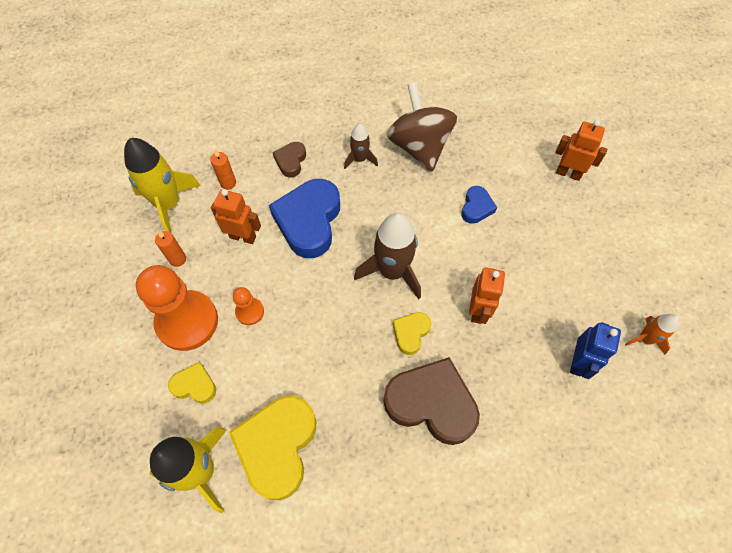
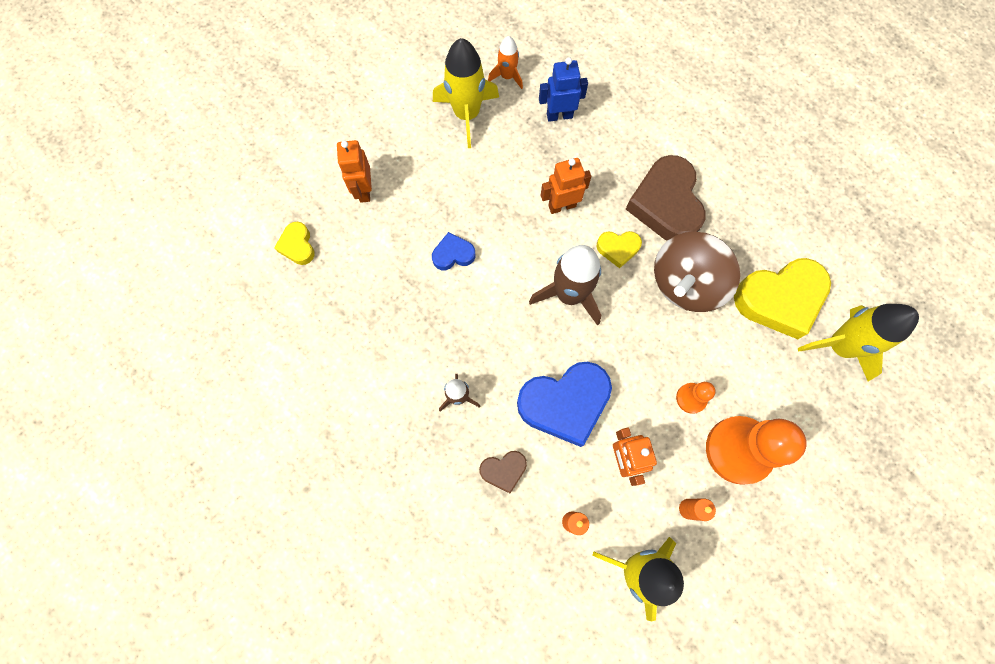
camera: 120 degrees left, 10 degrees up
(194, 385) = (785, 400): yellow heart -> yellow heart (297, 246)
(419, 146) = (407, 345): brown spinning top -> brown spinning top (685, 284)
(613, 282) = (467, 114): none -> yellow rocket

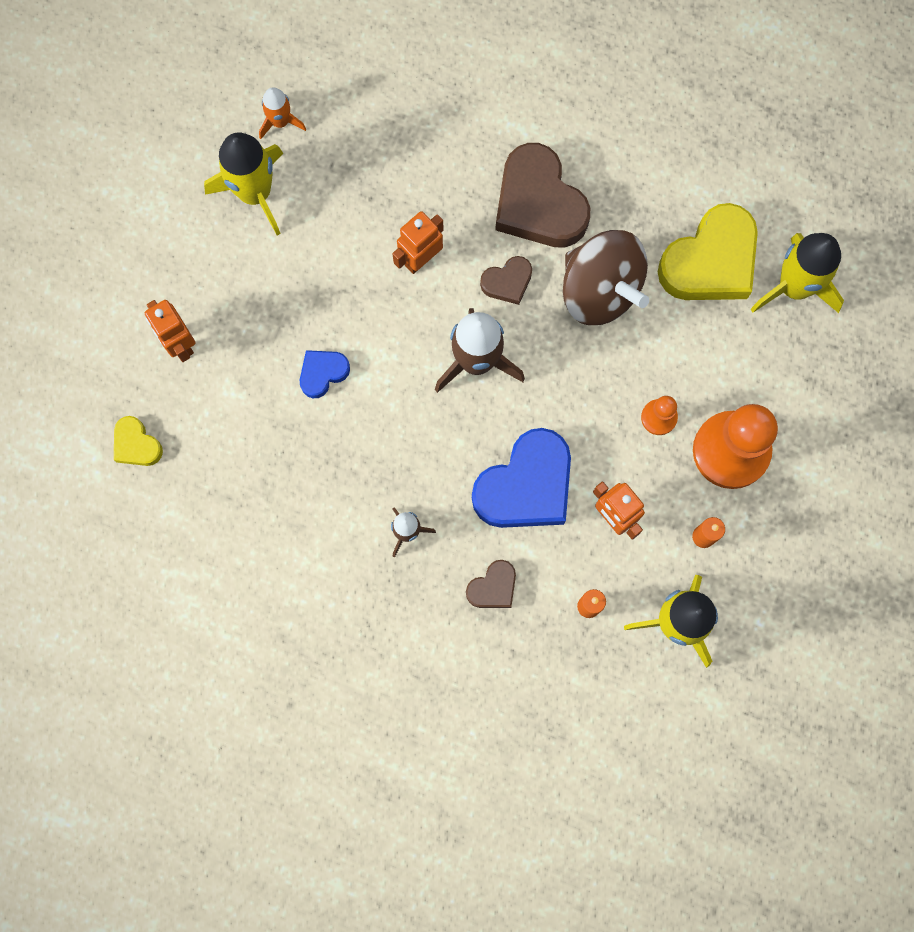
camera: 25 degrees left, 5 degrees up
(559, 115) = (366, 145): blue robot -> none
(618, 249) = (507, 282): yellow heart -> brown heart
(685, 284) = (600, 289): brown spinning top -> brown spinning top turned 60 degrees counterclockwise

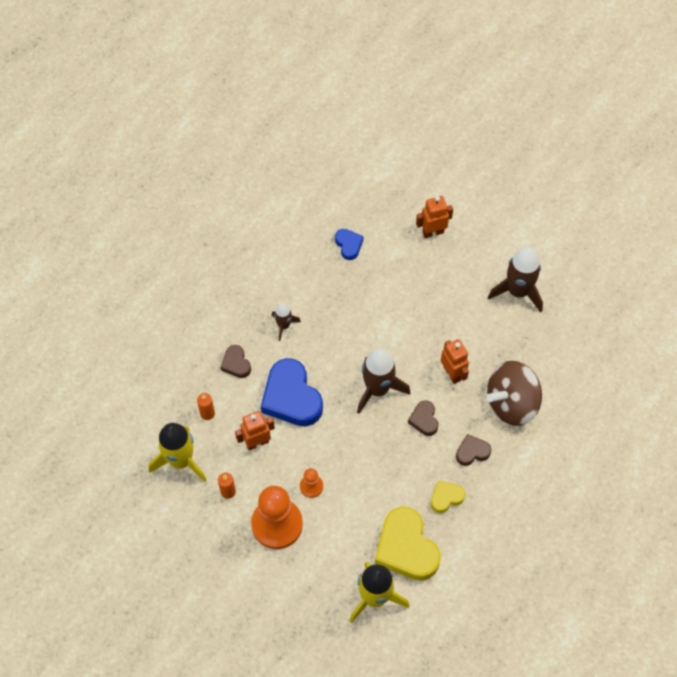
camera: 105 degrees right, 15 degrees down
(136, 444) = (378, 199): yellow heart -> yellow heart (446, 497)
(255, 193) = (517, 291): yellow rocket -> brown rocket
(280, 121) = (562, 315): orange rocket -> none
(323, 373) = (393, 303): blue heart -> blue heart (348, 245)
(539, 203) = (472, 452): brown heart -> brown heart, size x0.49
(600, 289) = (404, 474): brown spinning top -> brown spinning top (511, 403)

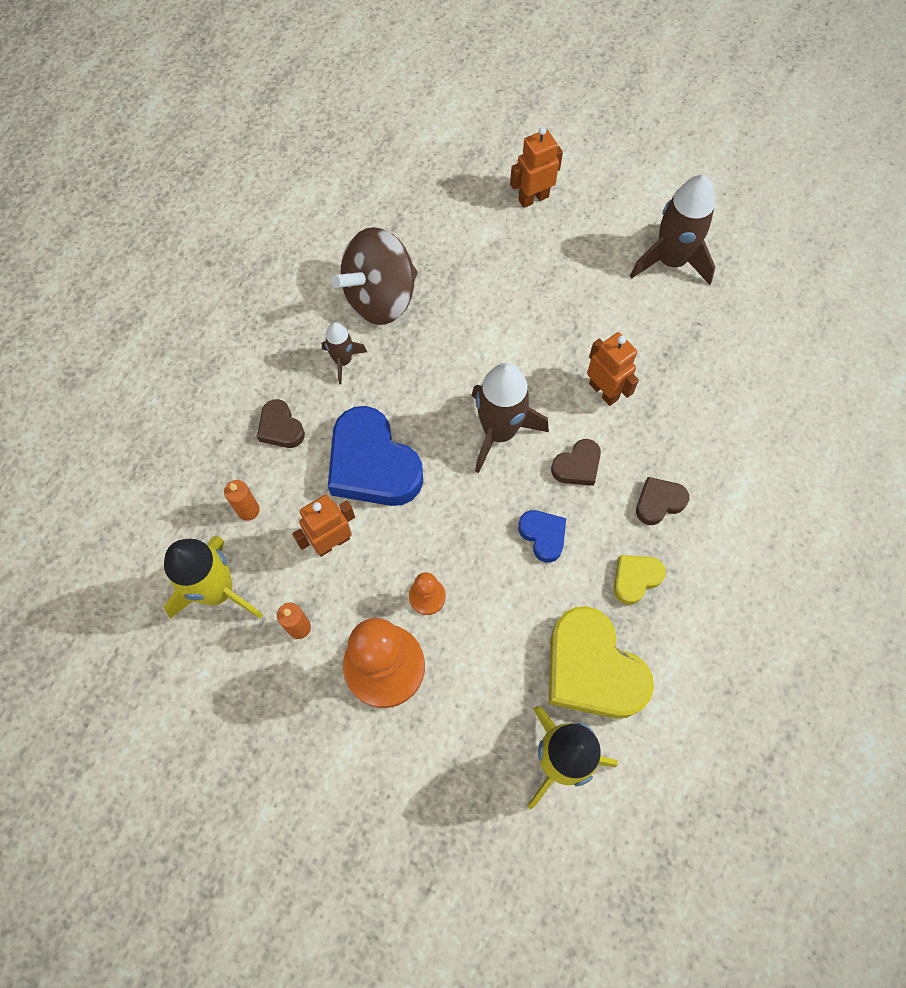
camera: 10 degrees left, 5 degrees up
(348, 245) = (417, 233): blue heart -> blue heart (543, 536)
(424, 420) = (577, 466): brown heart -> brown heart turned 105 degrees counterclockwise
(511, 403) = (699, 420): brown spinning top -> brown spinning top (380, 298)

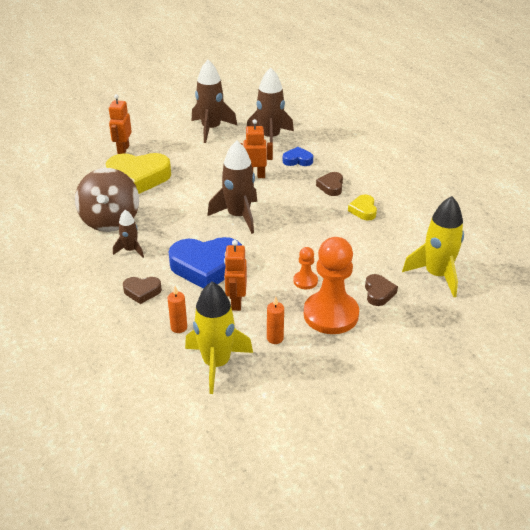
camera: 55 degrees left, 30 degrees down
(543, 536) = (311, 228): blue heart -> blue heart (297, 160)
(577, 466) = (285, 201): brown heart -> brown heart (378, 293)
(592, 669) = (398, 244): yellow heart -> yellow heart (139, 177)
(714, 347) = (270, 138): none -> brown rocket

